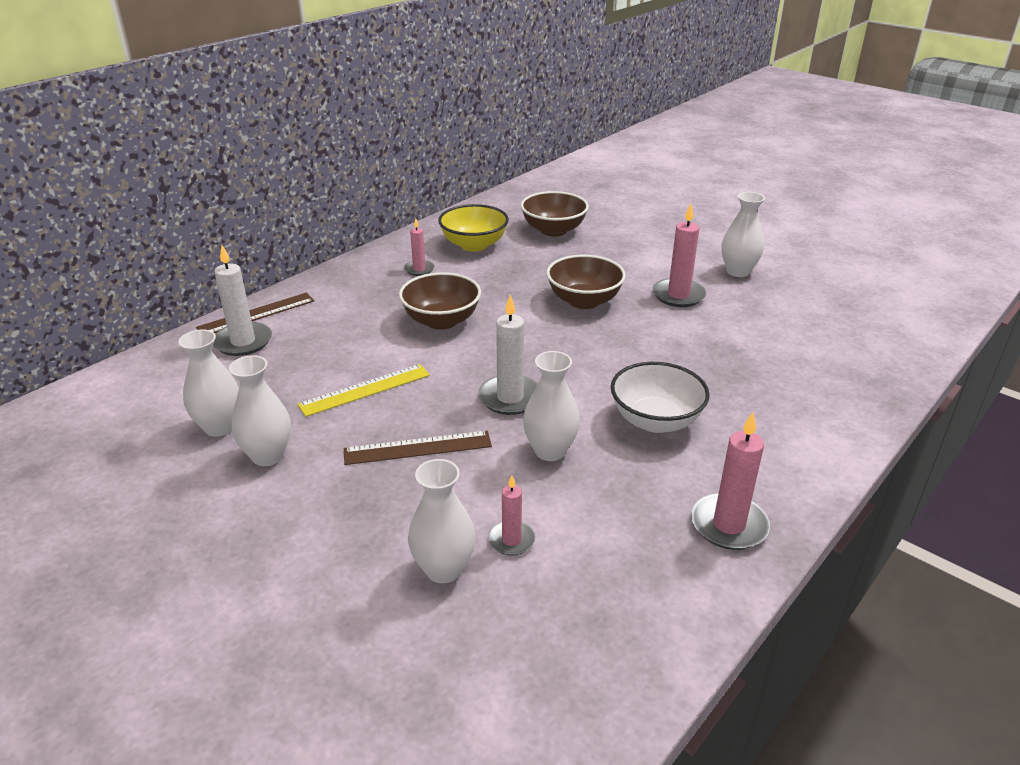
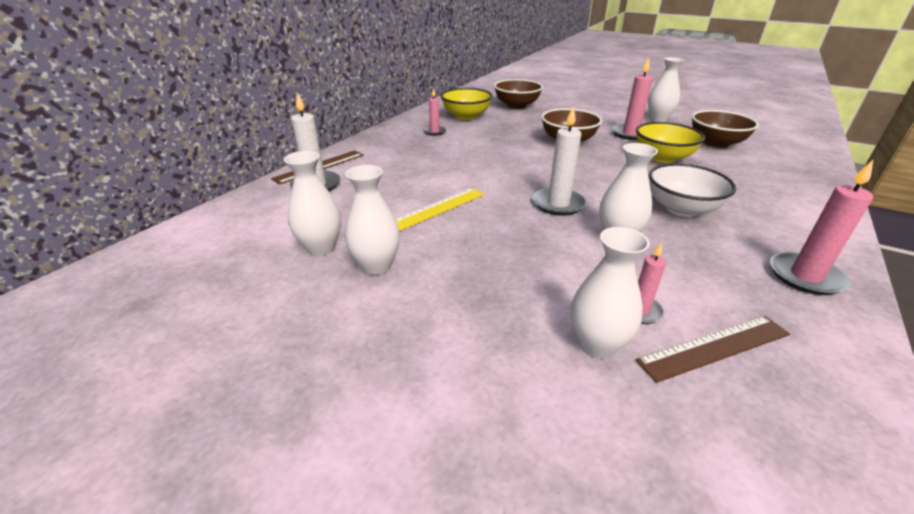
camera: 10 degrees left, 0 degrees up
(417, 448) = (507, 246): brown ruler -> brown ruler (714, 347)
(441, 321) = (471, 160): brown bowl -> brown bowl (716, 143)
(692, 340) = (662, 158): none -> yellow bowl

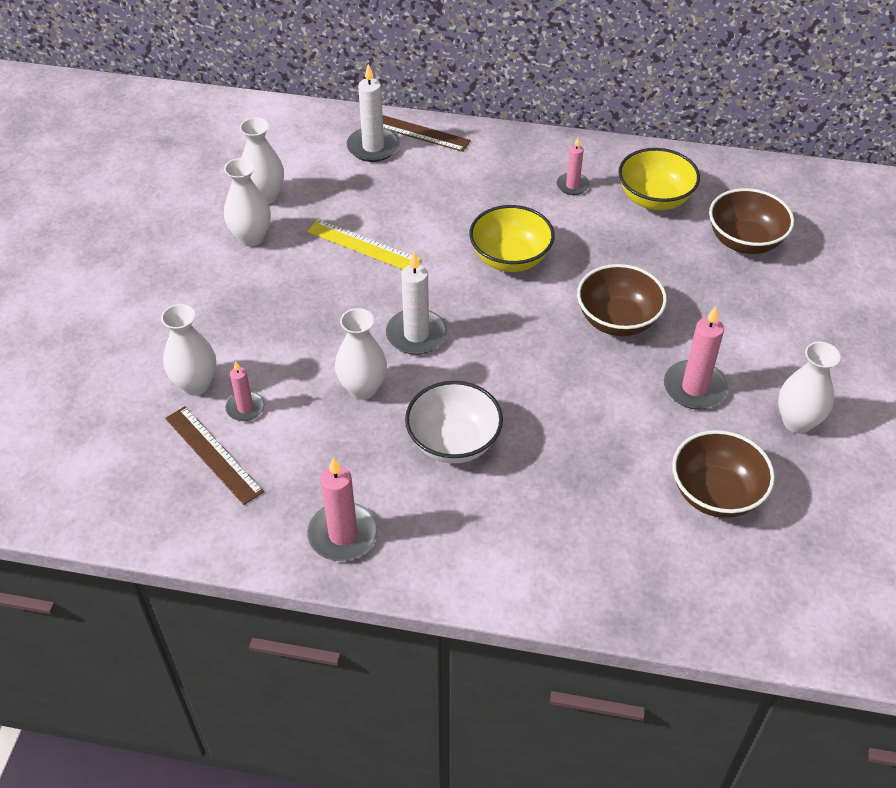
camera: 70 degrees right, 15 degrees up
(662, 158) = (612, 426): yellow bowl -> yellow bowl (510, 258)

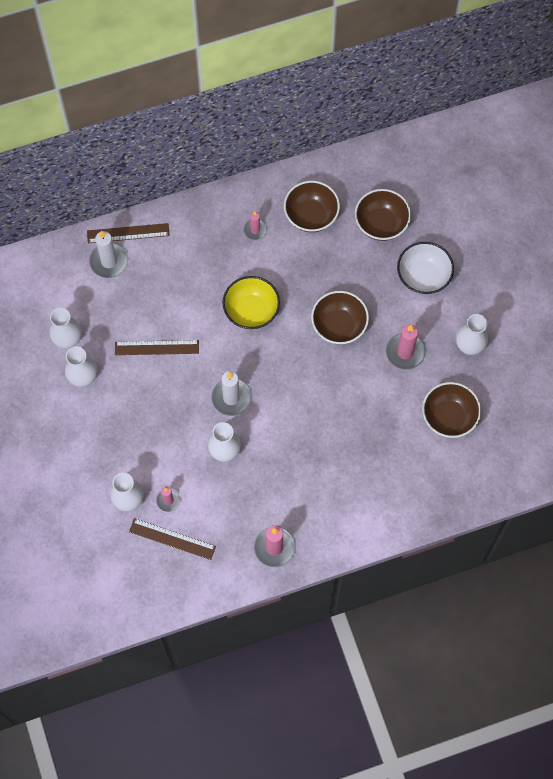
camera: 30 degrees left, 20 degrees up
(363, 246) = (157, 348): yellow ruler -> brown ruler
(453, 442) = (296, 459): white bowl -> white bowl (423, 276)
(654, 199) = (311, 215): yellow bowl -> brown bowl

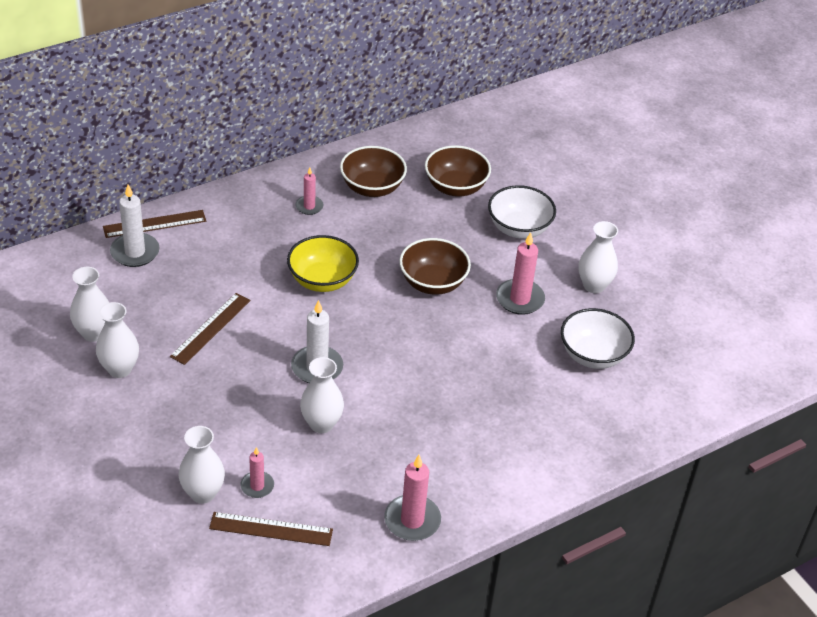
camera: 15 degrees left, 25 degrees down
(157, 348) = (211, 328): brown ruler -> brown ruler turned 45 degrees counterclockwise
(449, 417) = (593, 355): brown bowl -> white bowl

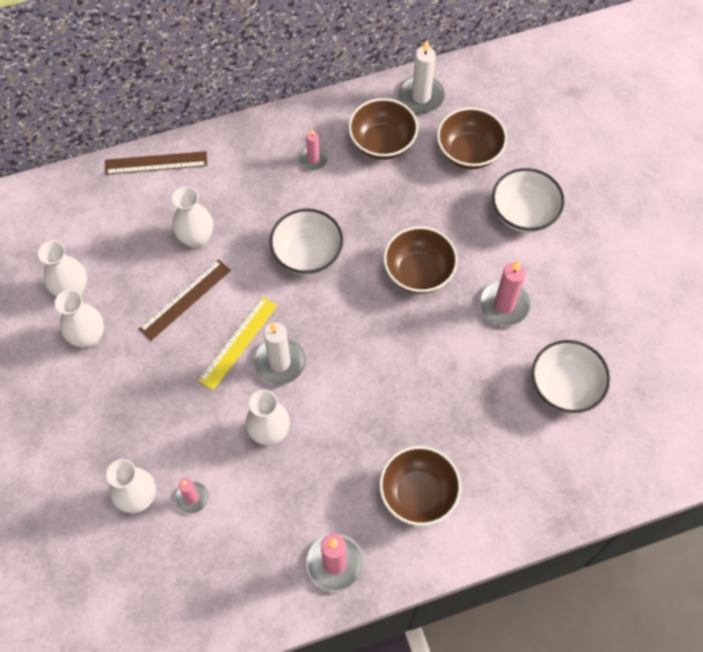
camera: 15 degrees right, 20 degrees up
(135, 252) = (130, 196): white candle -> white candle (421, 96)
(271, 529) = (195, 551): brown ruler -> none
(272, 356) = (238, 342): none -> yellow ruler
(322, 280) = (307, 254): yellow bowl -> white bowl
(478, 454) = (418, 494): none -> brown bowl
(594, 285) = (586, 298): white vase -> white vase (196, 238)

